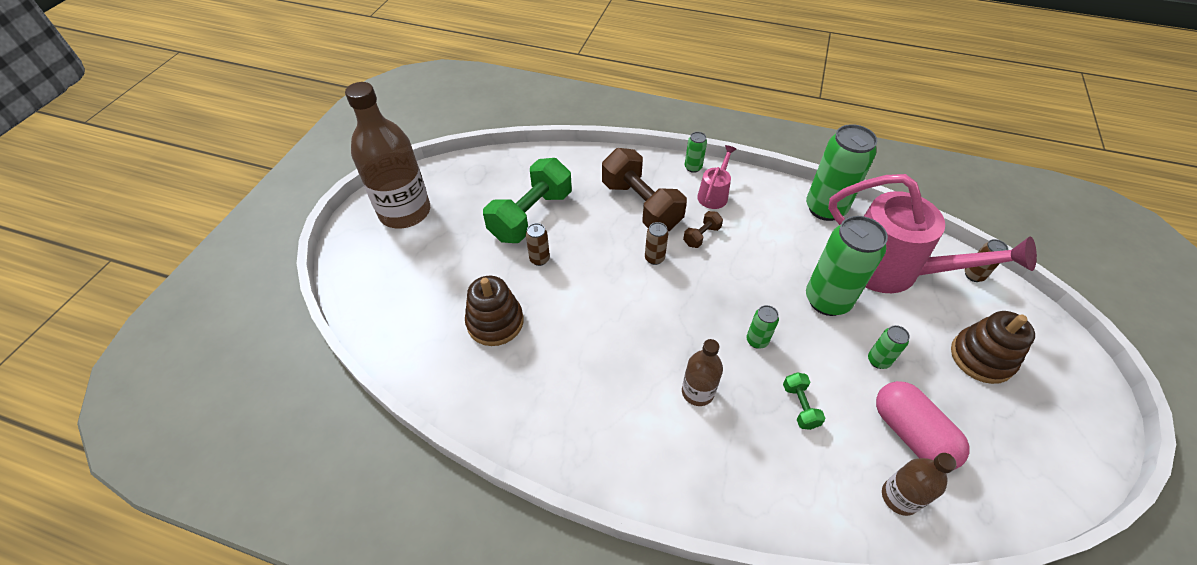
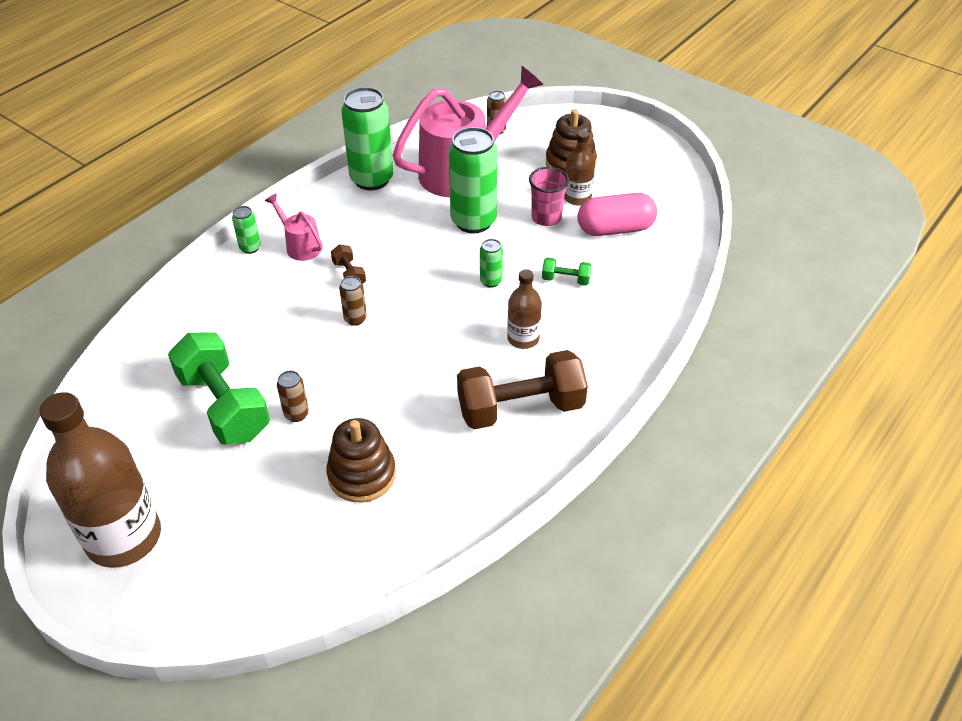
camera: 70 degrees left, 5 degrees down
(641, 205) = (276, 306): brown dumbbell -> brown dumbbell (520, 408)
(878, 360) = (546, 218): green can -> pink cup
(899, 497) = (660, 257): brown bottle -> brown bottle (577, 198)

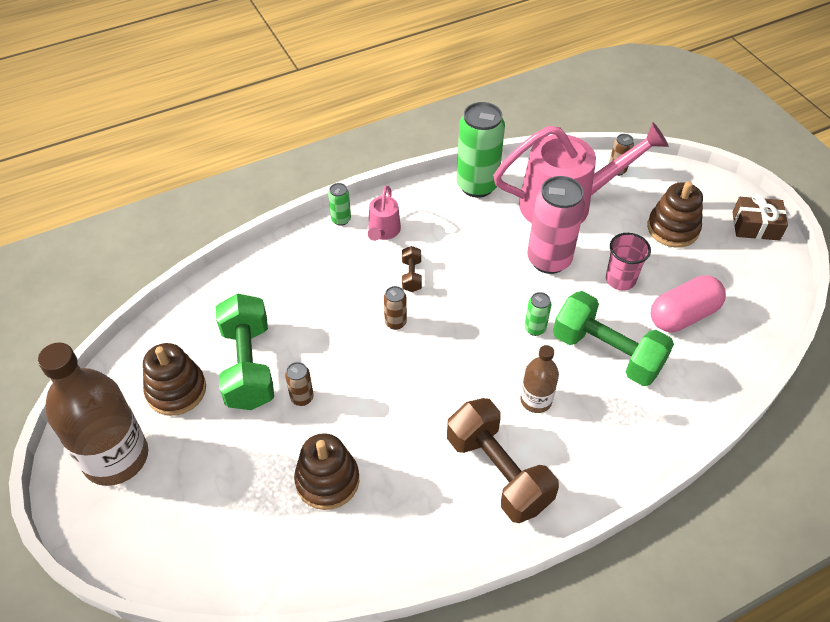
camera: 25 degrees right, 5 degrees up
(157, 454) = (176, 390): none -> brown stacking toy
(300, 245) = (383, 232): pink watering can -> pink watering can turned 150 degrees counterclockwise
(473, 221) = (549, 260): green can -> pink can
(520, 408) = (498, 472): brown dumbbell -> brown dumbbell turned 45 degrees clockwise
(565, 280) = (607, 353): green dumbbell -> green dumbbell, size x2.26
(577, 198) = (661, 268): brown bottle -> none
(615, 229) = (683, 315): pink capsule -> pink capsule turned 45 degrees counterclockwise
(639, 141) = (755, 226): none -> brown gift

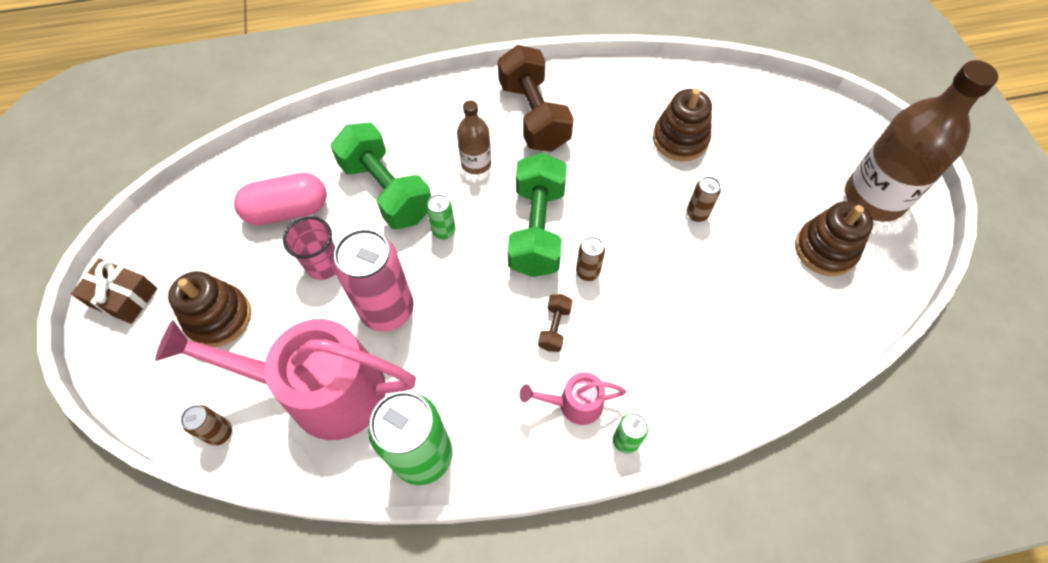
camera: 165 degrees left, 10 degrees up
(248, 366) = (751, 259): green dumbbell -> green dumbbell (537, 229)
(383, 232) = (573, 404): pink watering can -> pink watering can turned 120 degrees counterclockwise

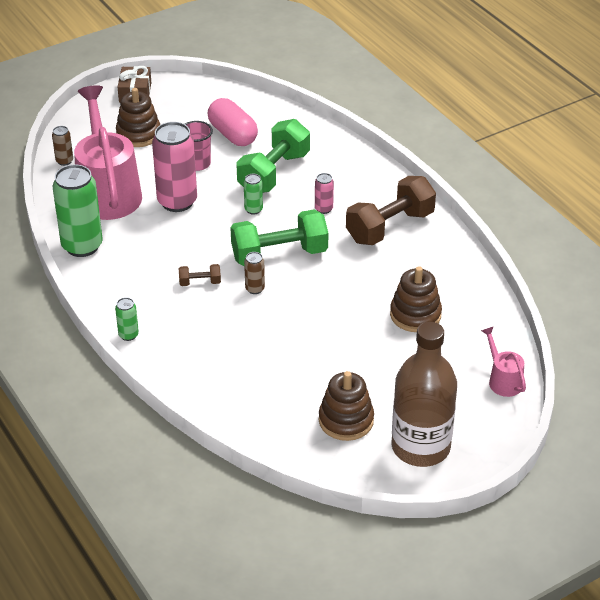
camera: 70 degrees right, 20 degrees down
(476, 163) = (323, 209): brown bottle -> pink can
(573, 404) = (145, 304): pink watering can -> pink watering can (502, 380)
(697, 214) = (341, 338): brown can -> none

